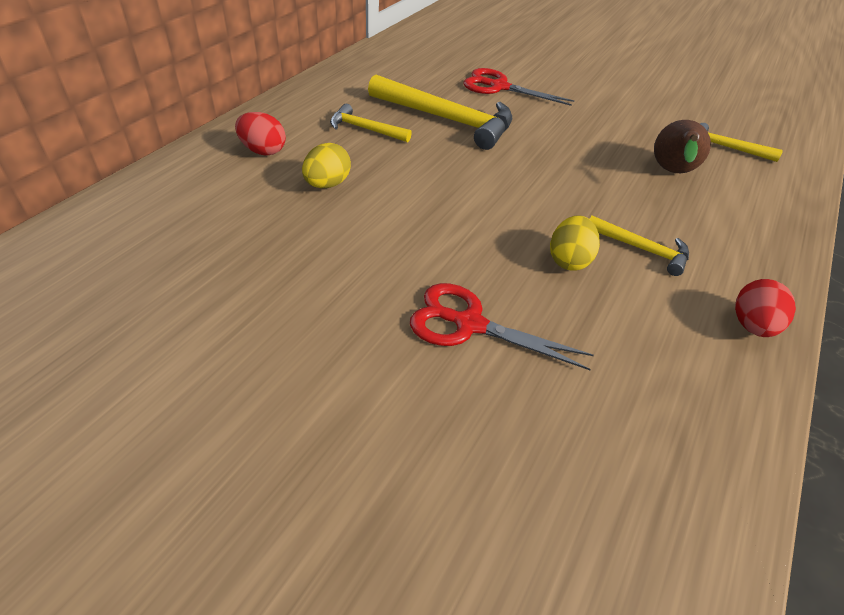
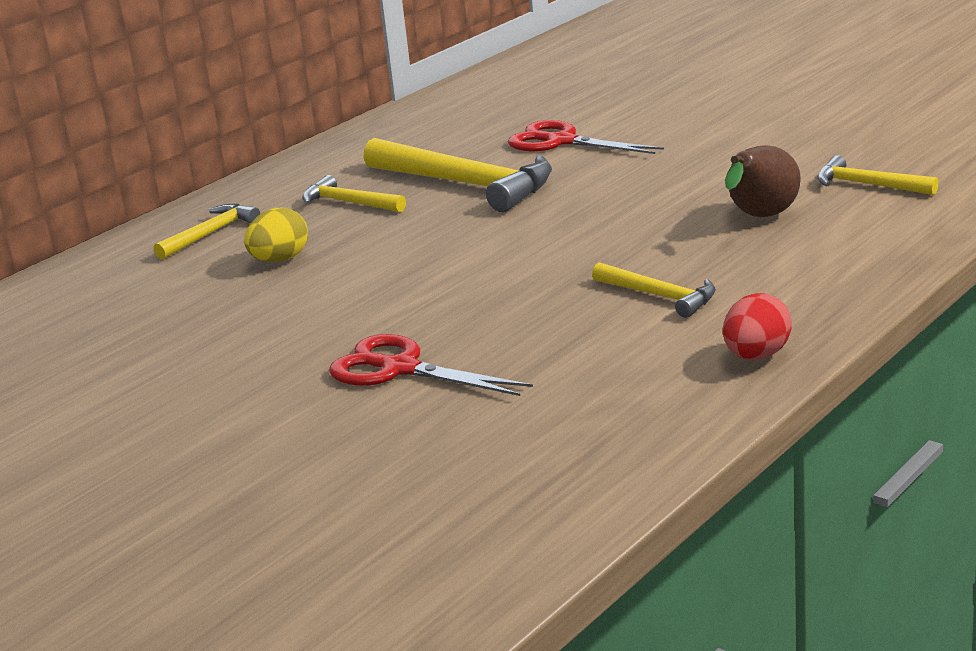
camera: 15 degrees right, 20 degrees down
(263, 151) = (210, 234): red egg -> yellow hammer
(569, 260) = (555, 311): yellow egg -> none

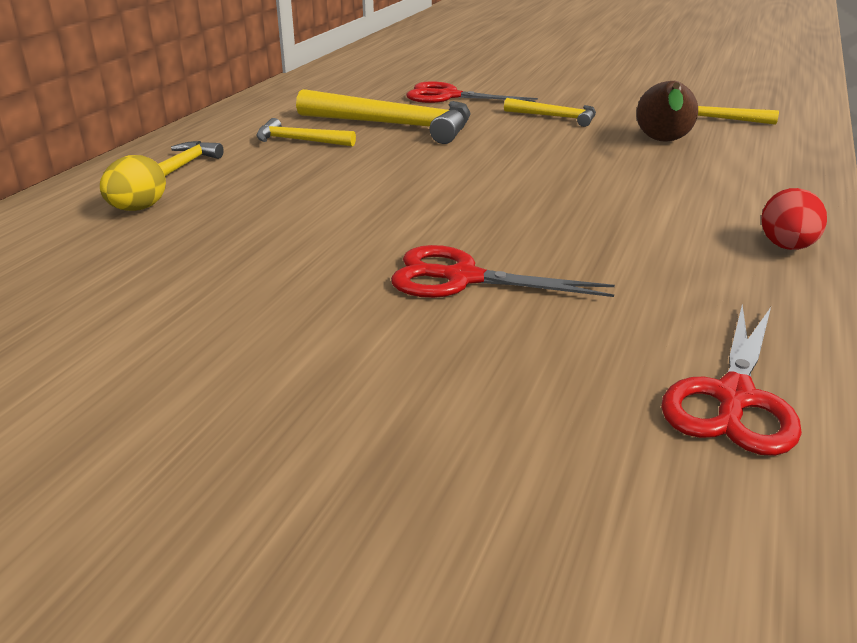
camera: 20 degrees left, 5 degrees up
(280, 260) = (264, 187): yellow egg -> yellow egg (138, 209)
(544, 490) = (733, 398): none -> red scissors
(660, 296) = (646, 202): yellow hammer -> yellow hammer (556, 117)

